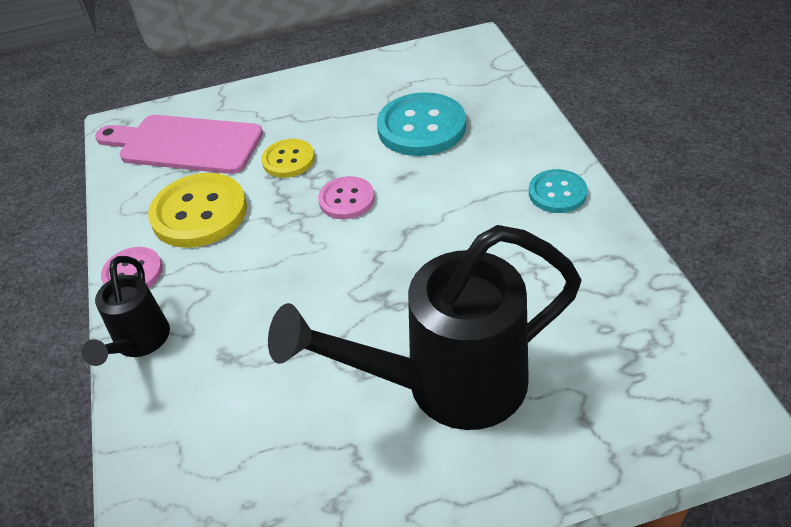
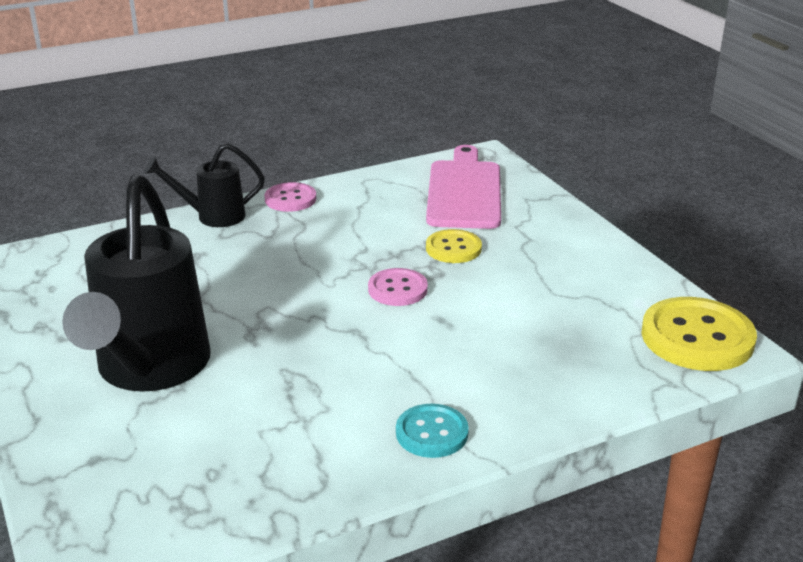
camera: 75 degrees right, 15 degrees down
(199, 213) = (368, 215): yellow button -> yellow button (697, 337)
(421, 127) = (533, 324): turquoise button -> none
(445, 385) = (149, 371): black watering can -> black watering can turned 150 degrees counterclockwise

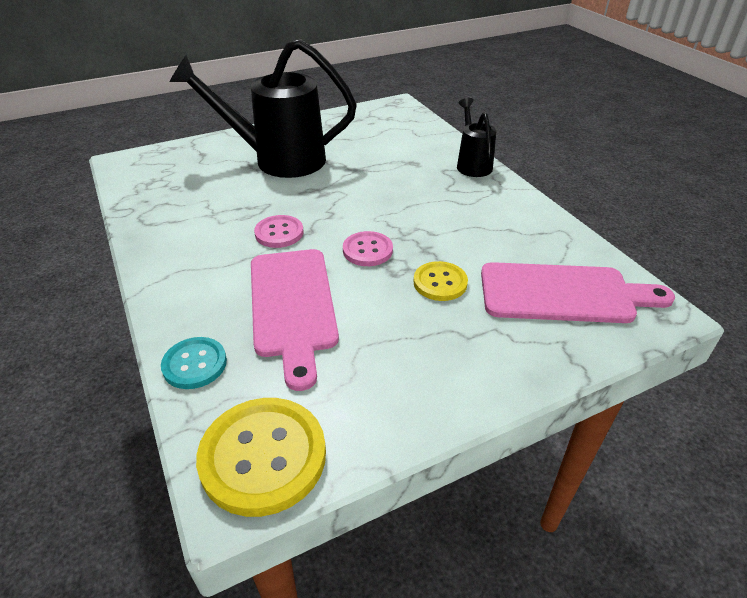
camera: 90 degrees right, 10 degrees up
(290, 199) = (511, 194): pink button -> pink button (279, 233)
(432, 433) = (177, 265): turquoise button -> turquoise button (195, 364)
(501, 334) = (292, 306): none -> pink cutting board

